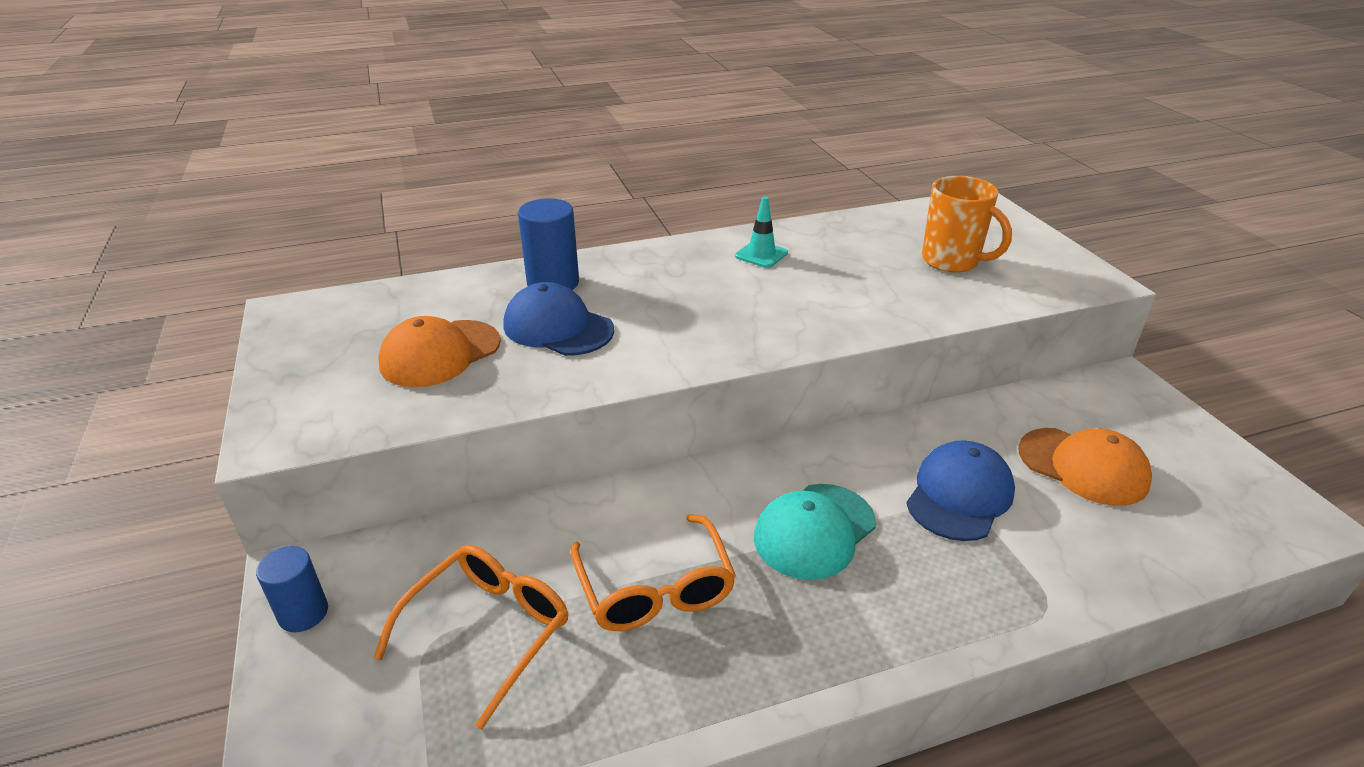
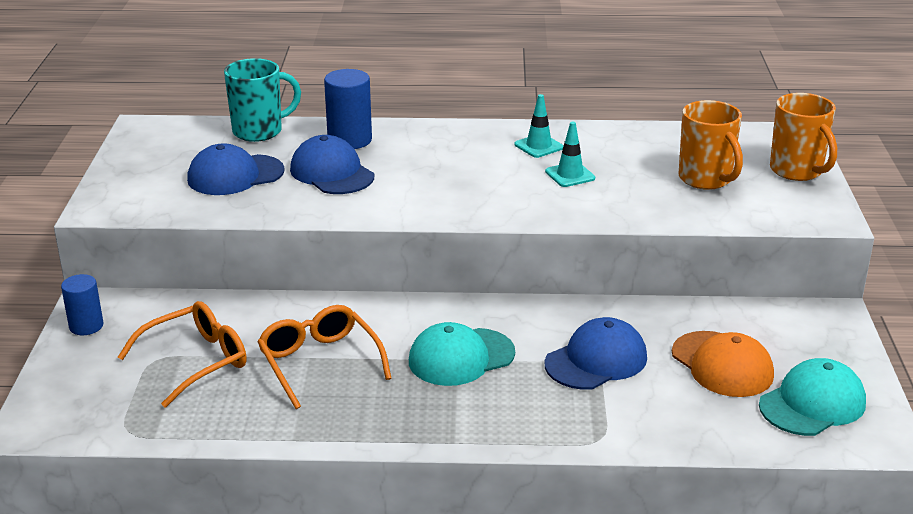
camera: 20 degrees right, 5 degrees down
(439, 291) = (259, 131): none -> turquoise mug
(440, 353) = (235, 175): orange cap -> blue cap
(654, 587) = (320, 363): orange glasses -> orange glasses turned 150 degrees clockwise
(819, 281) = (570, 175): none -> turquoise traffic cone
(1023, 238) = (797, 171): none -> orange mug
(1206, 493) = (812, 404): none -> turquoise cap

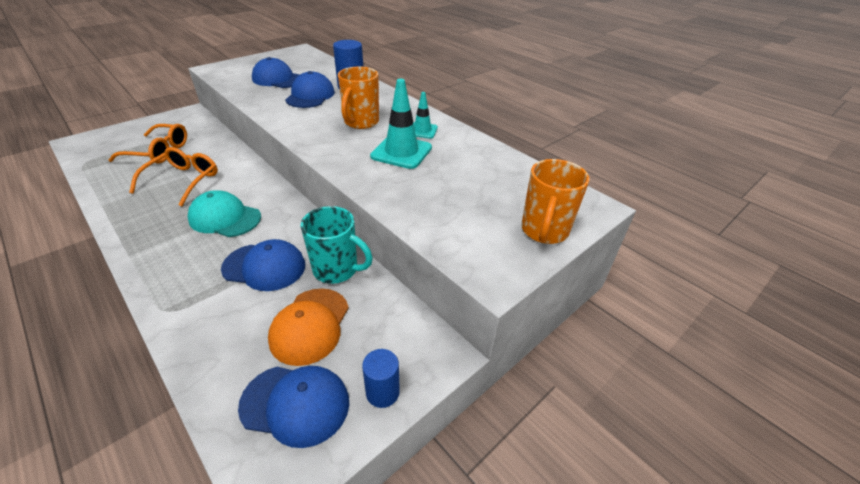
camera: 45 degrees right, 10 degrees up
(86, 326) = (169, 118): blue cylinder -> blue cylinder (382, 392)
(259, 131) = (330, 68): turquoise mug -> turquoise mug (337, 270)
(570, 175) = (401, 152): turquoise traffic cone -> turquoise traffic cone, size x1.71
(706, 179) = (469, 199): orange mug -> orange mug (361, 122)
(812, 404) = (295, 404): turquoise cap -> blue cap

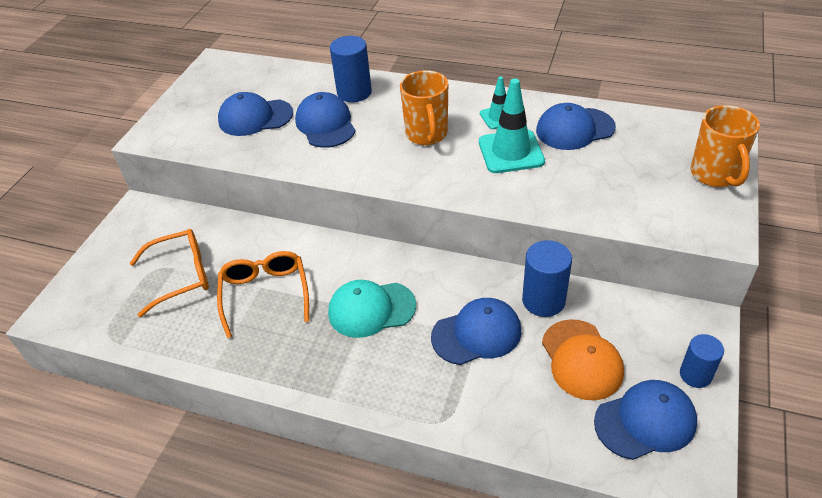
camera: 25 degrees left, 5 degrees up
(337, 270) = (543, 300): turquoise mug -> blue cylinder
(467, 157) = (574, 129): none -> blue cap

